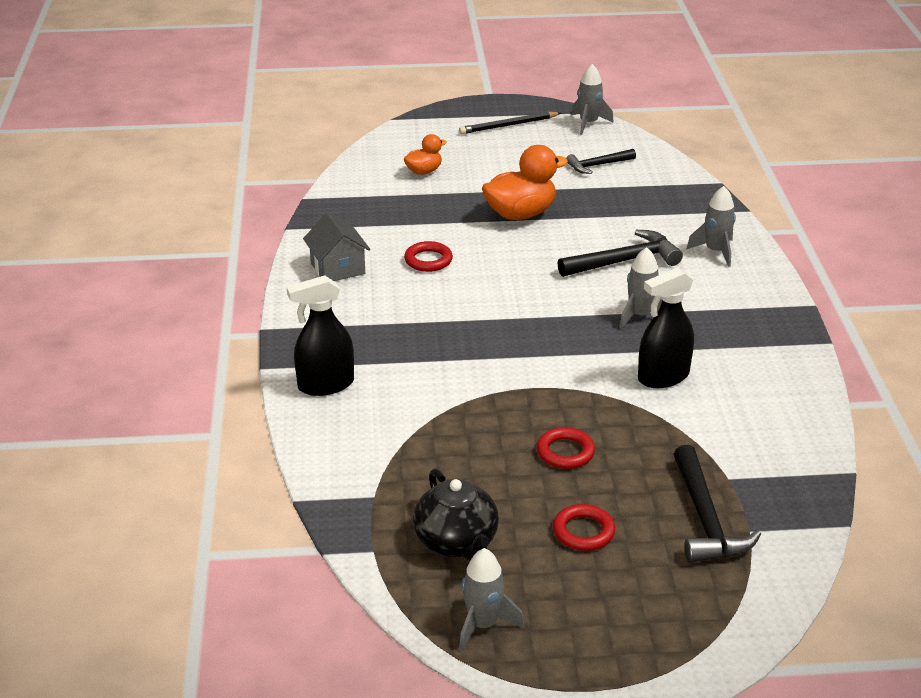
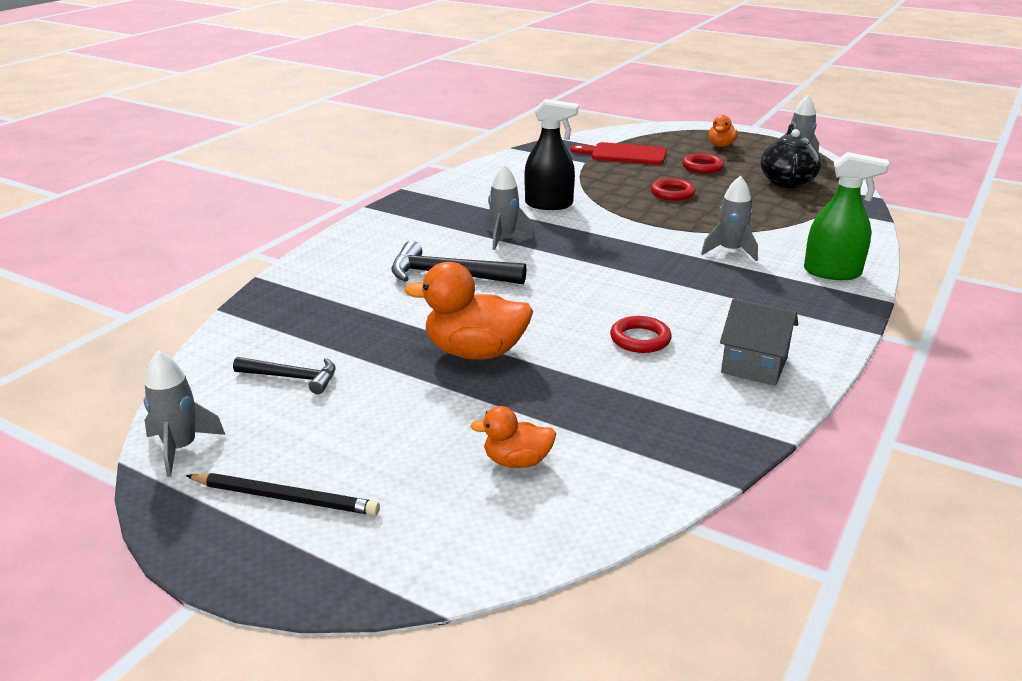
camera: 145 degrees left, 5 degrees down
(325, 385) = (832, 272): black spray bottle -> green spray bottle
(337, 268) = (754, 365): grey house -> grey house turned 75 degrees counterclockwise
(610, 611) = (721, 145): none -> orange duck
(705, 520) = (624, 154): black hammer -> red cutting board
(715, 251) = (358, 256): grey rocket -> grey rocket (730, 251)

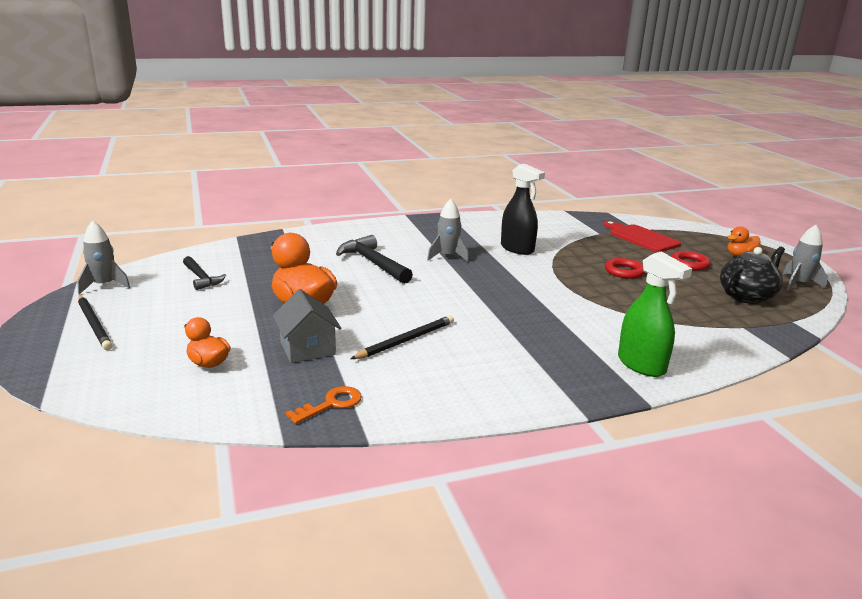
camera: 40 degrees right, 5 degrees down
(640, 339) = (406, 340): red ring -> black pencil
(705, 431) = (331, 404): none -> orange key
(730, 251) = (586, 320): grey rocket -> none
(754, 365) = (445, 388): grey house -> grey house (307, 348)

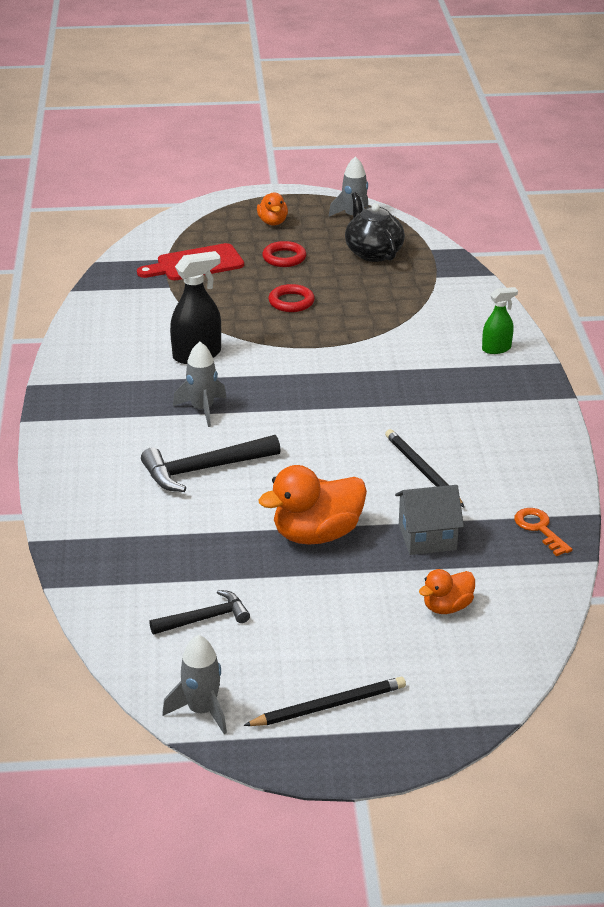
camera: 75 degrees left, 10 degrees up
(641, 365) = (496, 349): green spray bottle -> green spray bottle, size x0.61

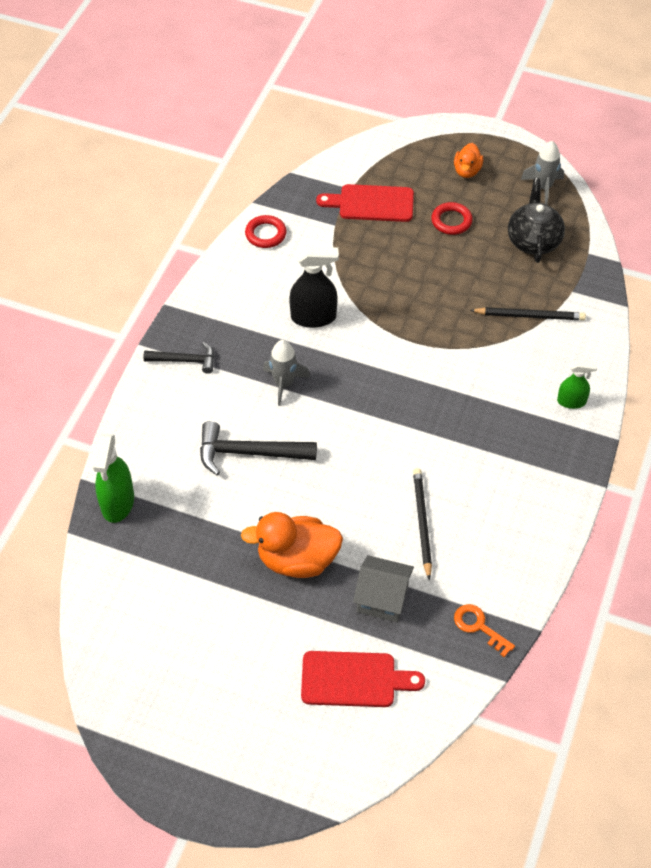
camera: 25 degrees right, 20 degrees up
(86, 548) = (117, 503): none -> green spray bottle
(202, 711) = (115, 704): grey rocket -> none
(205, 618) = (166, 613): black hammer -> black hammer (185, 360)
(291, 302) = (426, 279): red ring -> red ring (265, 234)
(329, 706) = (208, 740): black pencil -> black pencil (530, 316)
(447, 607) = (354, 680): orange duck -> red cutting board
(539, 529) = (479, 627): orange key -> orange key turned 45 degrees counterclockwise

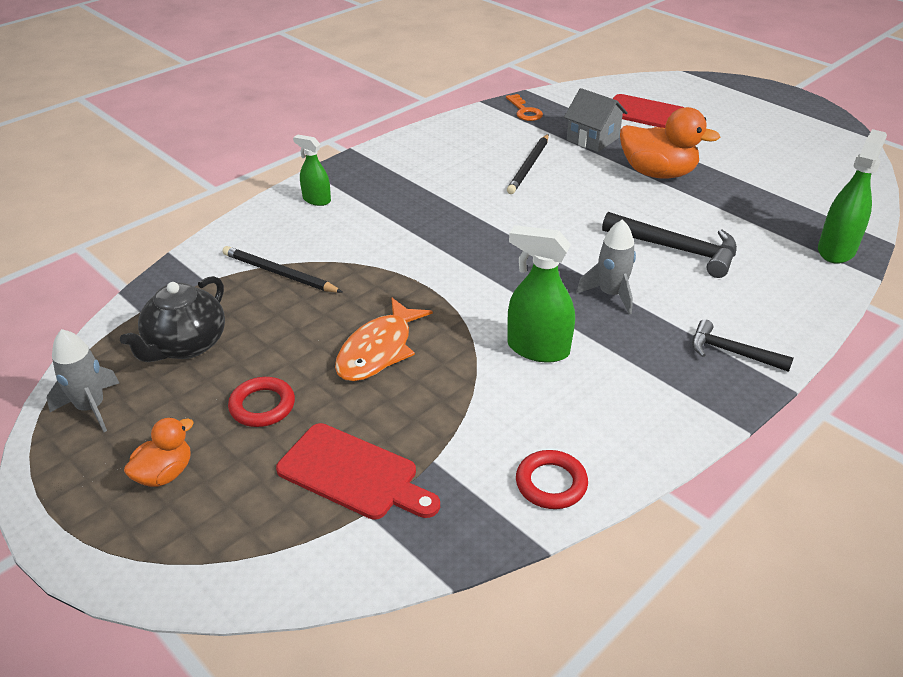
camera: 155 degrees left, 15 degrees down
(313, 317) = (538, 349): black spray bottle -> green spray bottle
(413, 280) = (378, 350): none -> orange fish

